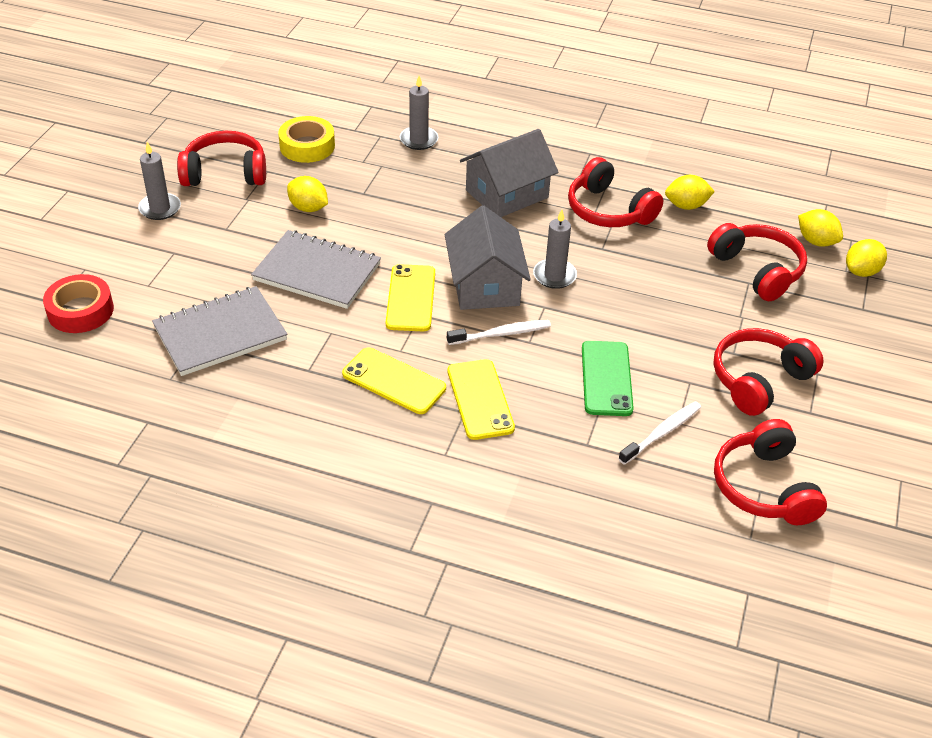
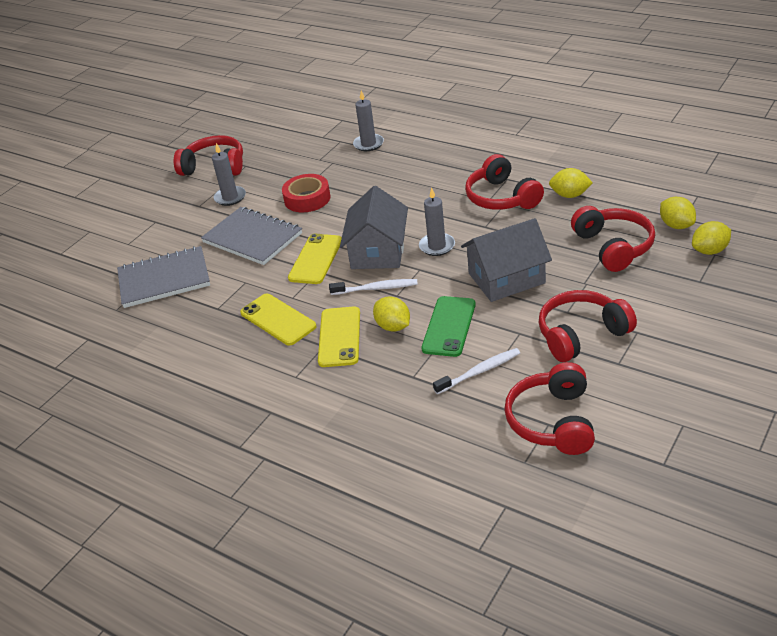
camera: 20 degrees right, 5 degrees down
(80, 310) = (74, 259): red tape -> red tape (307, 199)
(160, 208) = (158, 191): grey candle -> grey candle (230, 197)
(307, 146) = (282, 148): yellow tape -> none
(308, 208) = (265, 192): yellow lemon -> yellow lemon (393, 326)
(507, 194) = (422, 184): grey house -> grey house (506, 278)

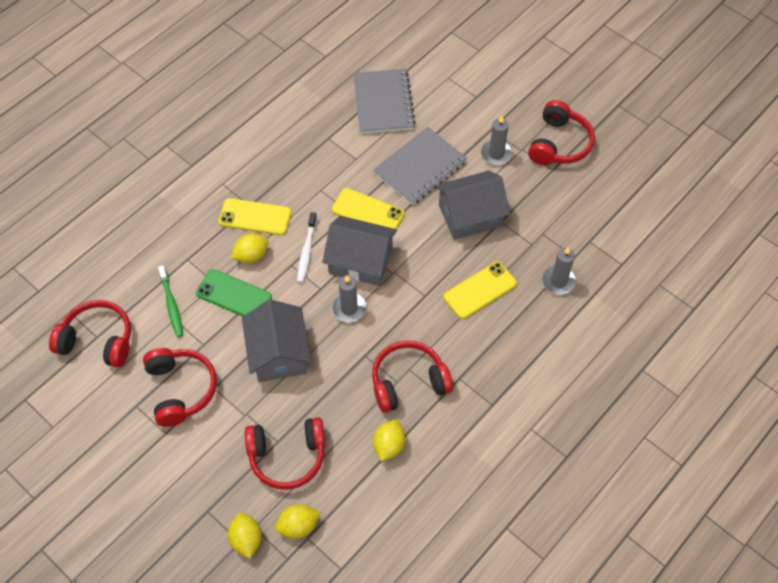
camera: 95 degrees right, 20 degrees up
(278, 320) = (295, 178): yellow phone -> yellow phone (480, 290)
(307, 199) = (470, 215): red tape -> grey house
(479, 371) = (171, 305): white toothbrush -> green toothbrush

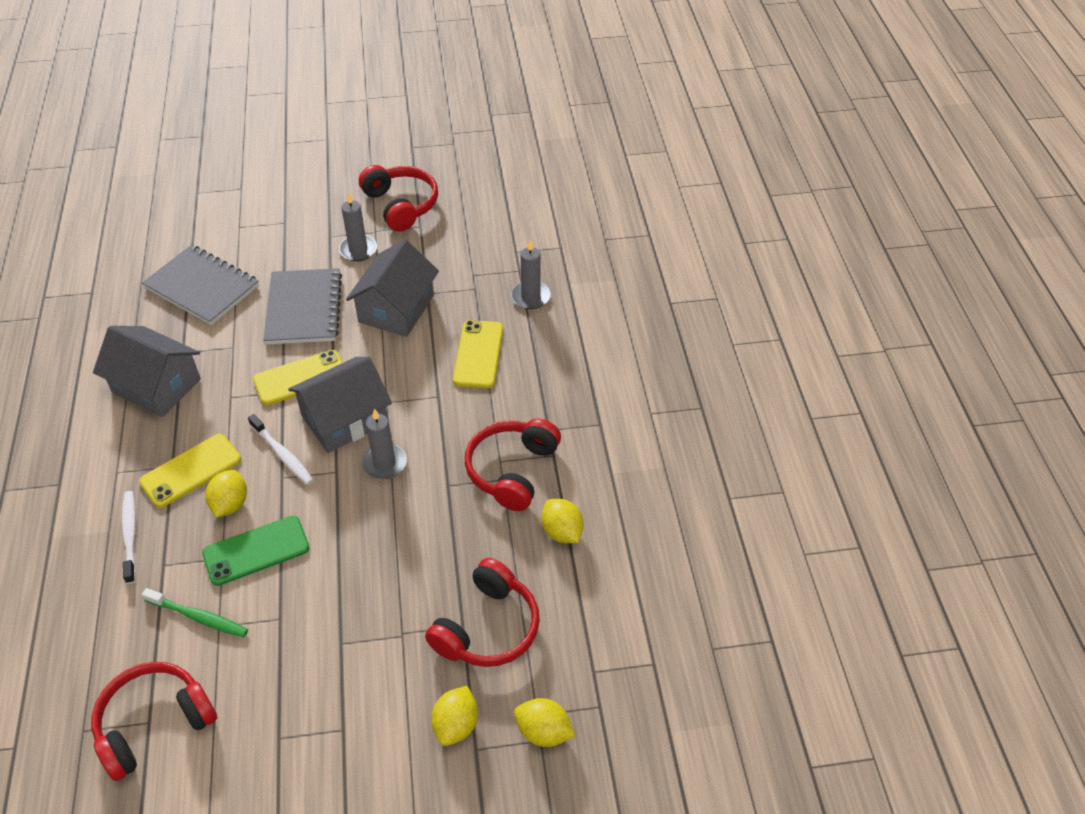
camera: 50 degrees left, 10 degrees down
(181, 389) = (308, 677): red headphones -> none
(191, 227) = (130, 535): none -> white toothbrush
(278, 353) = (366, 556): grey house -> grey house (156, 386)
(298, 526) = (573, 671): yellow lemon -> yellow lemon (456, 725)

